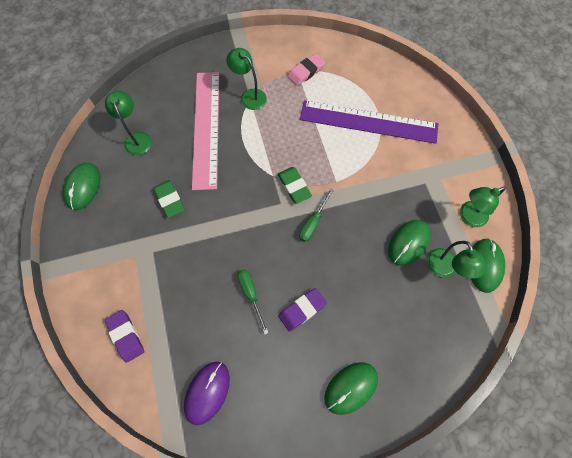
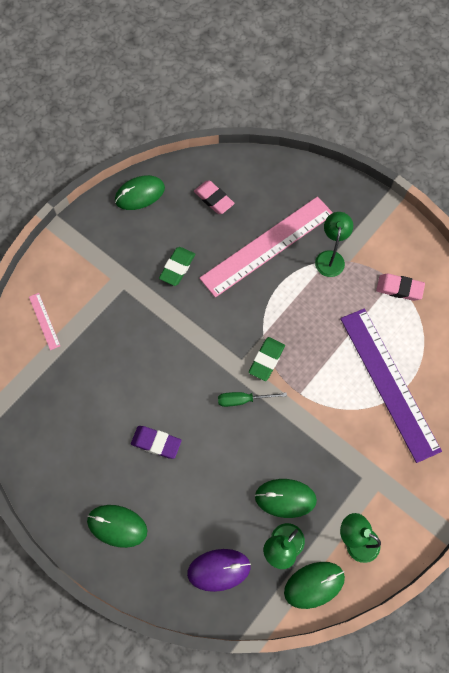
camera: 55 degrees right, 0 degrees up
(126, 336) = (44, 321): purple eraser -> pink ruler
(137, 138) = (214, 199): green lamp -> pink eraser
(207, 392) = (41, 413): purple mouse -> purple mouse (219, 570)
(251, 294) = (141, 391): green screwdriver -> none

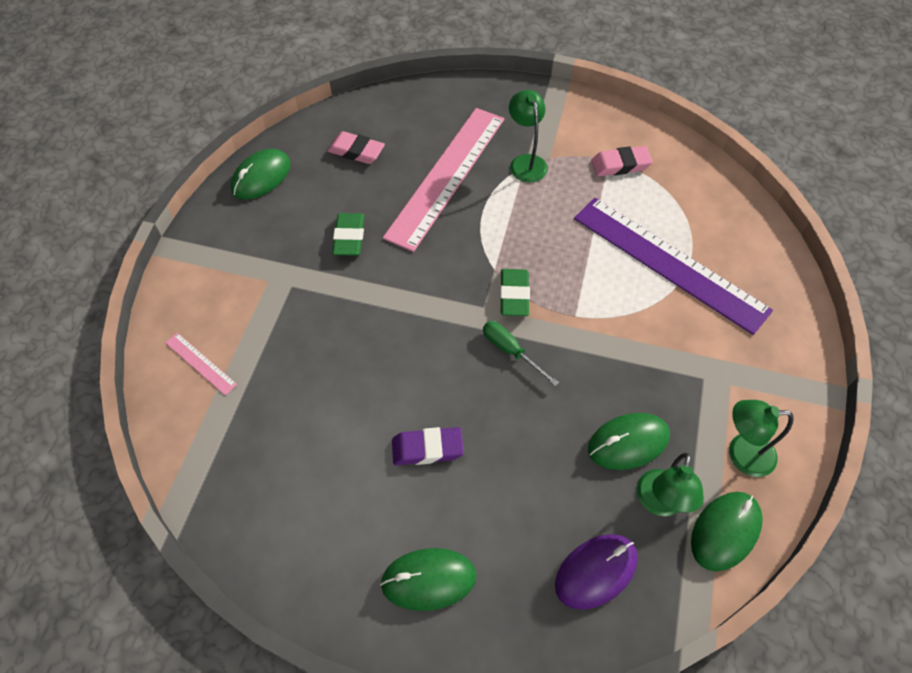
camera: 25 degrees left, 10 degrees down
(243, 400) = (510, 351): green screwdriver -> green screwdriver turned 75 degrees clockwise

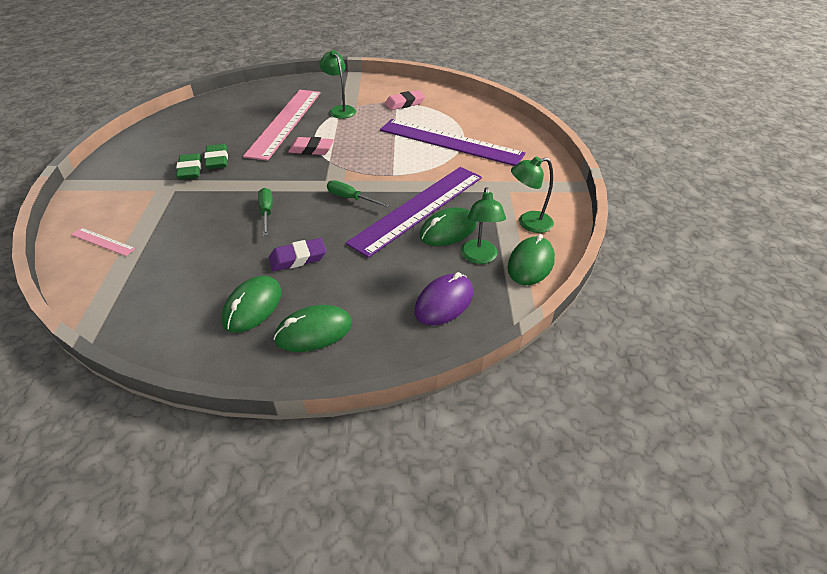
camera: 15 degrees left, 15 degrees down
(261, 177) = (144, 140): green mouse -> green mouse (253, 306)
(356, 151) = (216, 119): pink eraser -> pink eraser (311, 149)
(400, 354) = (267, 212): none -> green screwdriver
(514, 295) = (346, 171): green eraser -> green eraser (190, 170)
(596, 391) = (418, 208): none -> purple ruler

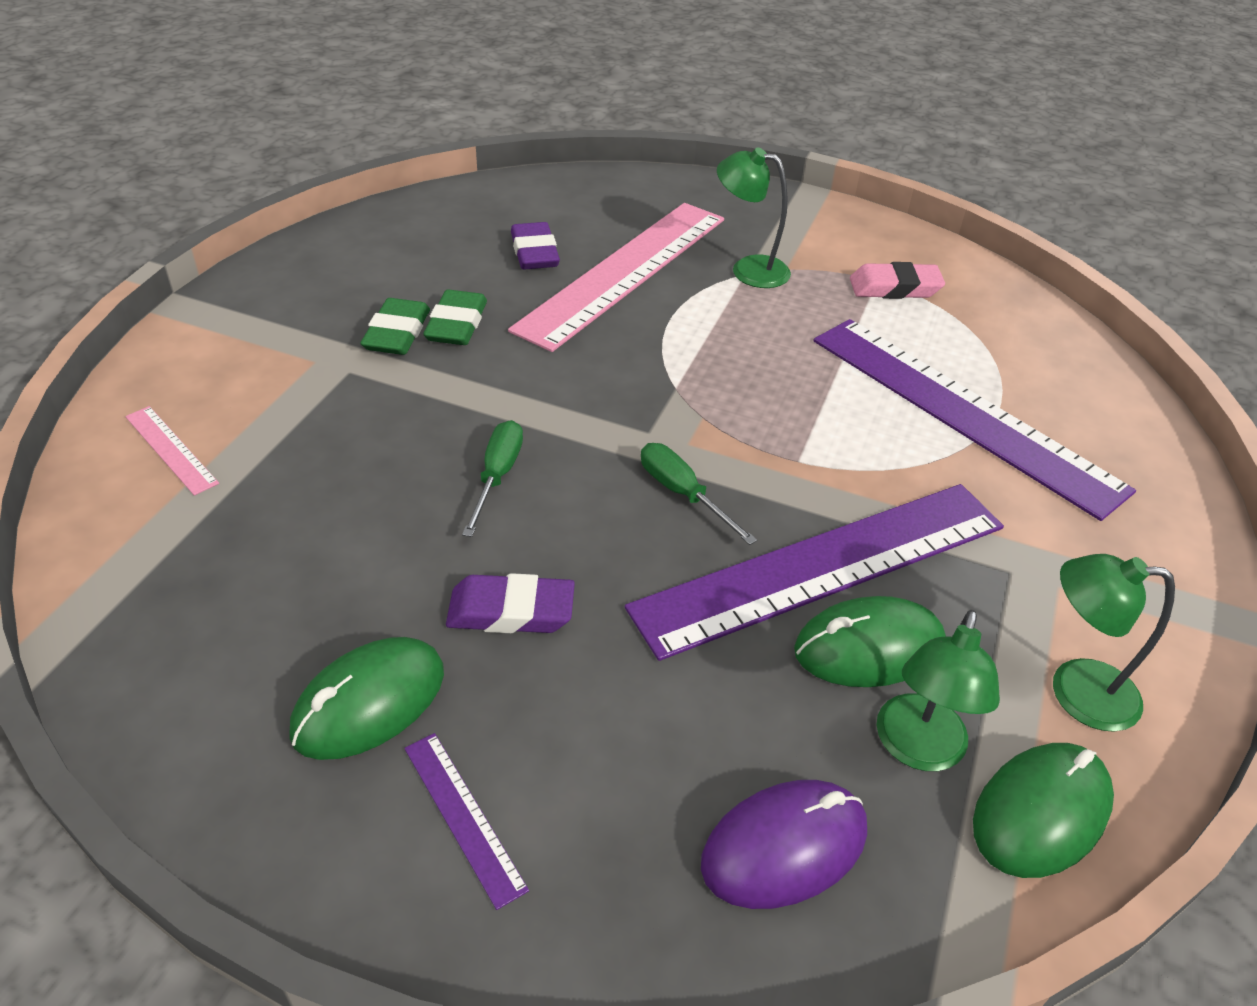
camera: 20 degrees right, 0 degrees up
(239, 124) = (534, 253): none -> purple eraser
(311, 149) = (650, 350): pink eraser -> none
(314, 332) = (463, 816): green mouse -> purple ruler
(340, 110) = (748, 269): green lamp -> green lamp turned 60 degrees counterclockwise

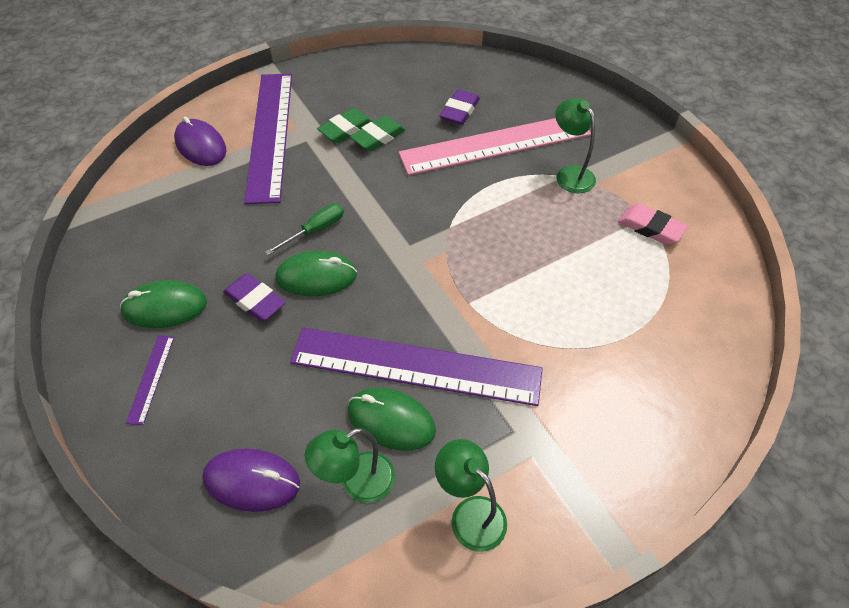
camera: 40 degrees right, 10 degrees up
(170, 449) = (201, 146): pink ruler -> purple mouse
(682, 494) = (390, 287): green screwdriver -> none
(961, 412) = (597, 326): purple ruler -> purple ruler (269, 134)
(1041, 812) = (379, 554): green mouse -> green mouse (316, 276)

